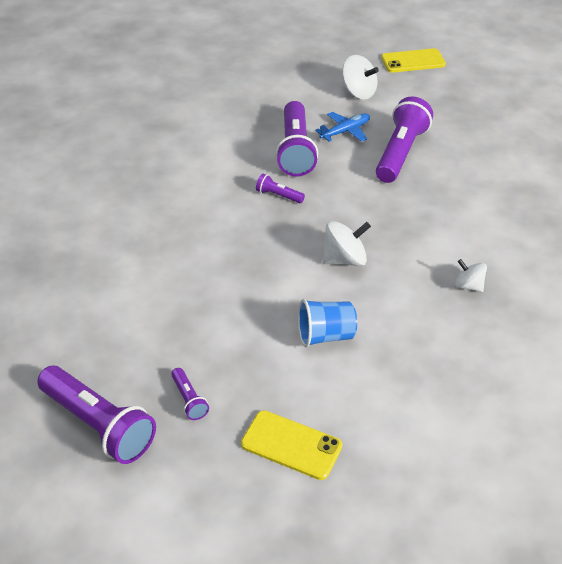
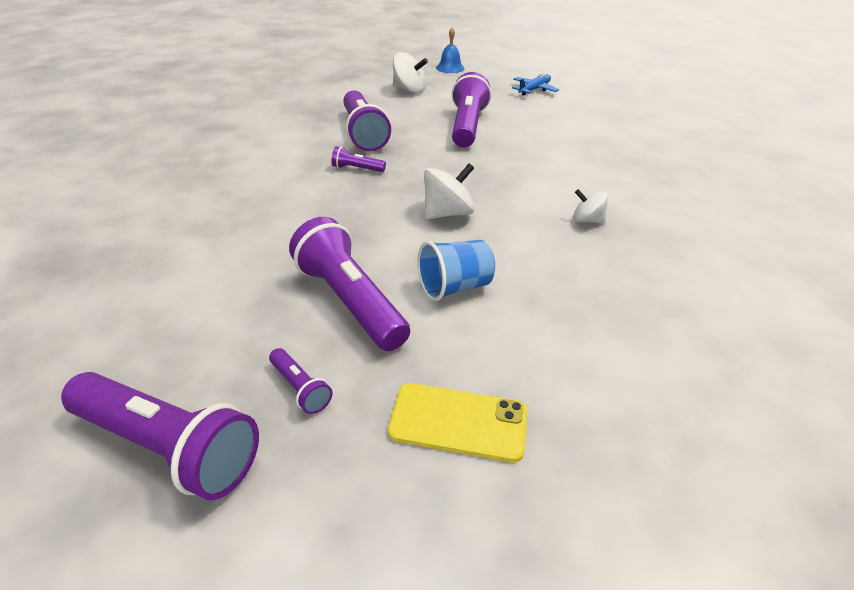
camera: 15 degrees left, 5 degrees down
(240, 335) = (350, 301): none -> purple flashlight
(345, 131) = (407, 116): blue plane -> blue plane (534, 90)
(413, 61) = (450, 68): yellow phone -> blue bell

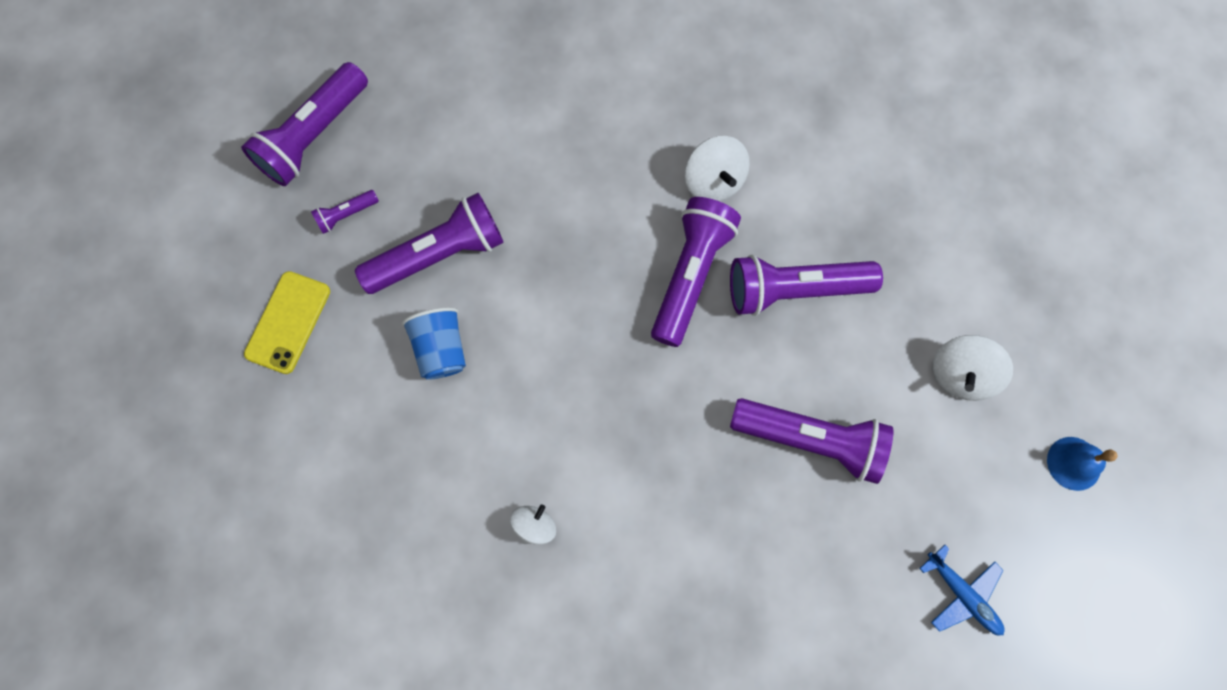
camera: 100 degrees right, 35 degrees up
(357, 169) = (690, 276): purple flashlight -> purple flashlight, size x2.19
(447, 213) = (572, 366): white spinning top -> white spinning top (714, 182)

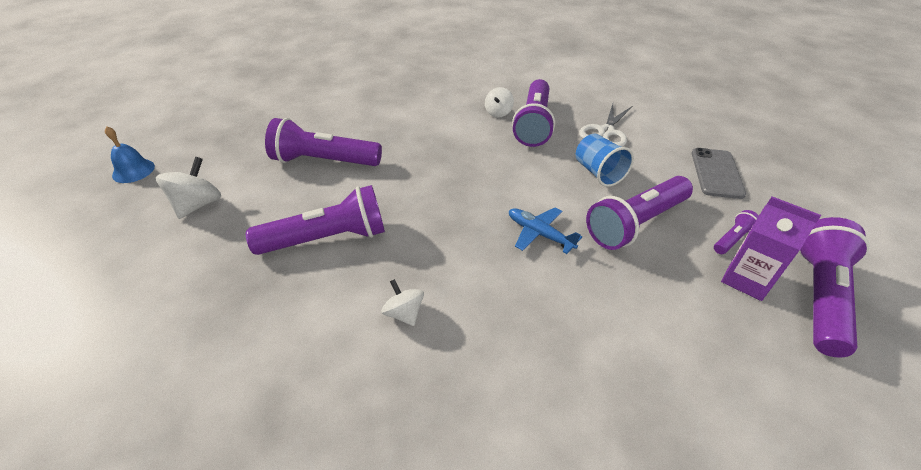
camera: 170 degrees right, 30 degrees down
(288, 322) = (716, 173): yellow phone -> grey phone
(369, 164) = (746, 279): none -> purple carton
(387, 441) = (606, 131): none -> white scissors
(690, 276) = (419, 237): purple flashlight -> purple flashlight (534, 124)
(714, 182) = (404, 313): white spinning top -> white spinning top, size x0.64
(961, 594) = (240, 115): blue plane -> blue plane (540, 234)

